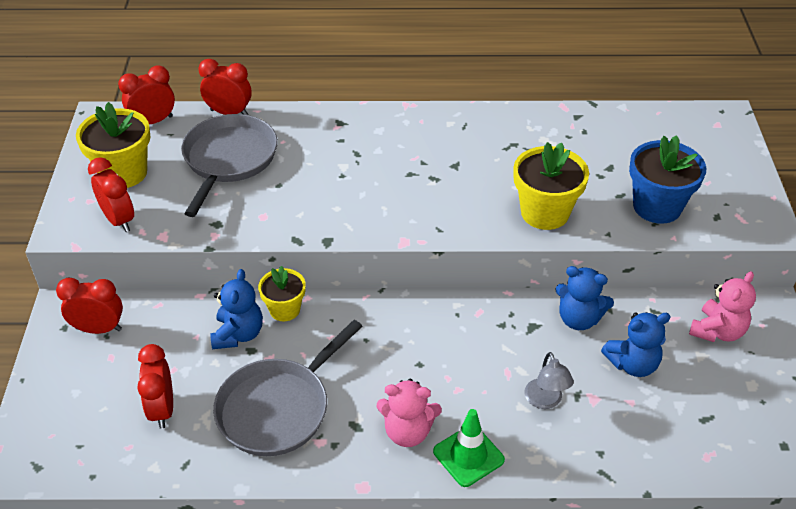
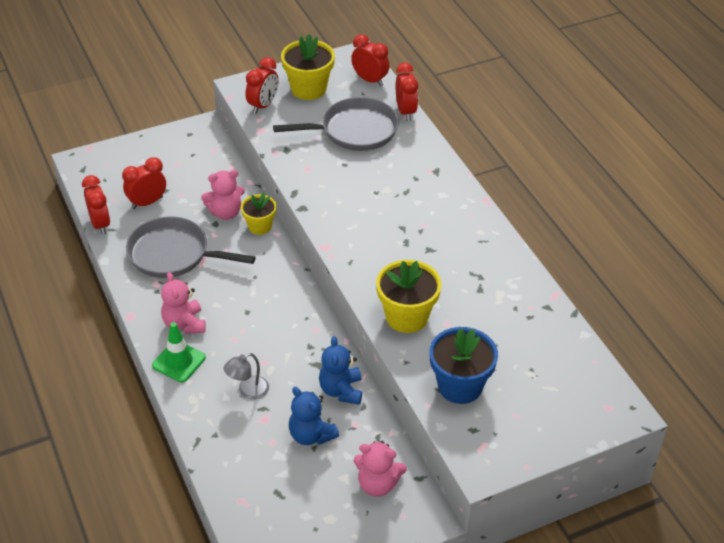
camera: 65 degrees right, 0 degrees up
(99, 329) = (196, 149): red clock -> red clock (100, 224)
(238, 334) = (225, 212): blue teddy bear -> pink teddy bear

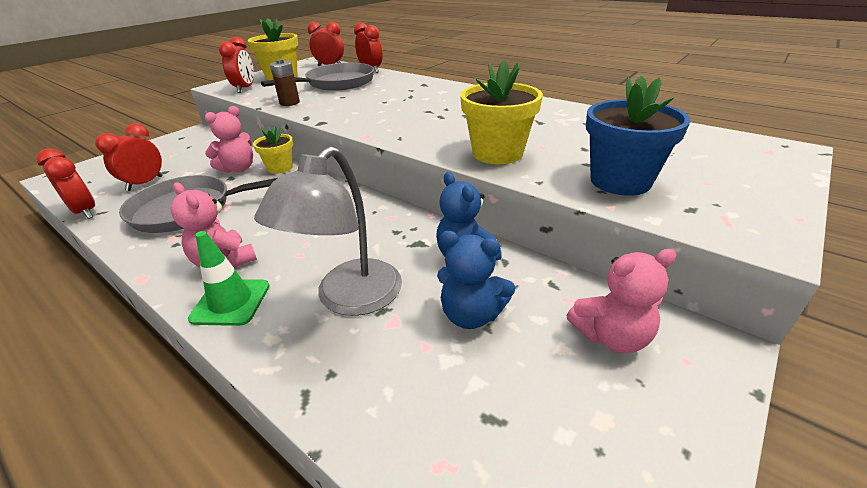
camera: 25 degrees left, 10 degrees down
(248, 391) = (349, 299): grey lamp -> grey lamp, size x1.94
(292, 157) = (289, 103): none -> brown battery

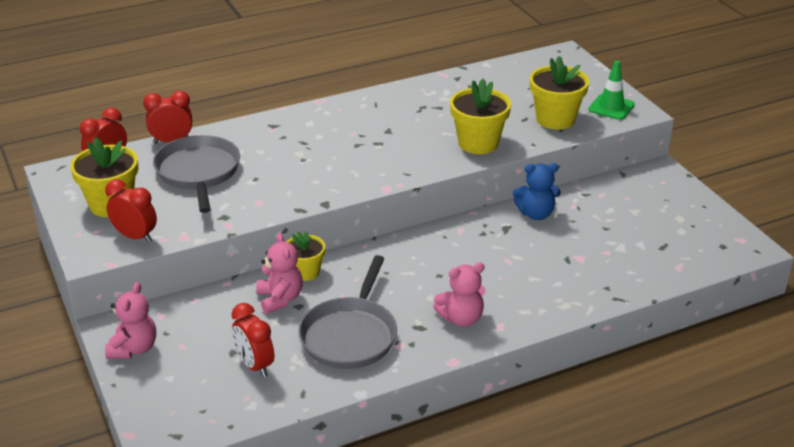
camera: 65 degrees left, 0 degrees up
(85, 212) = (292, 404): red clock -> none
(231, 302) = (516, 318): green traffic cone -> green traffic cone (611, 107)
(289, 103) = (237, 213): brown battery -> none
(349, 299) = (547, 269): grey lamp -> none
(471, 315) = (592, 230): blue teddy bear -> none
(611, 336) = (636, 194): pink teddy bear -> pink teddy bear (134, 348)
(620, 181) = (555, 119): blue flower pot -> yellow flower pot

